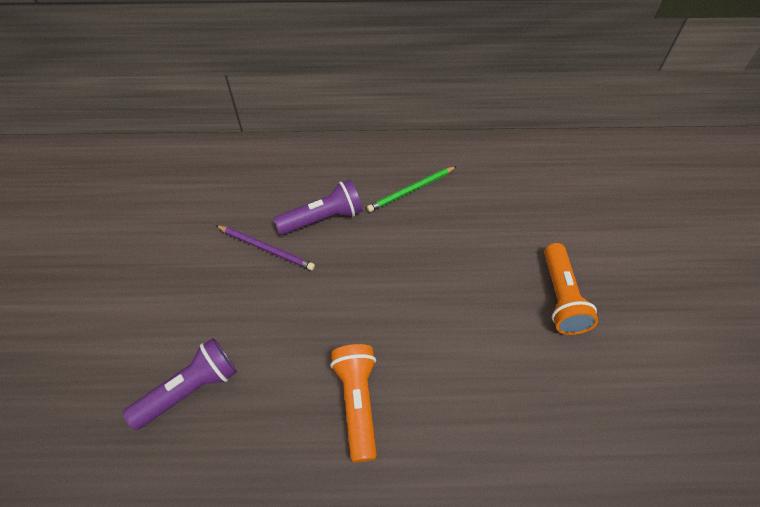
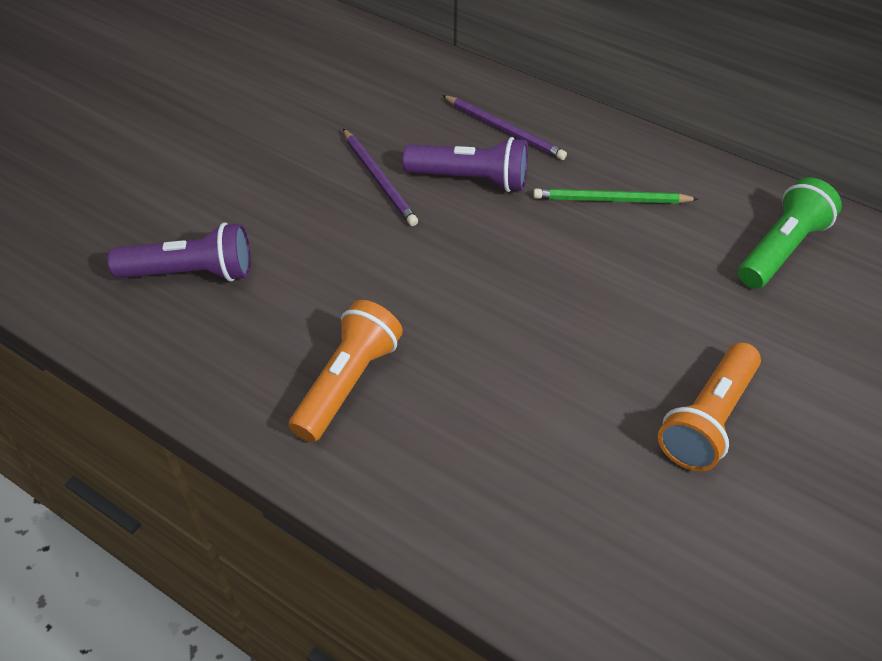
camera: 35 degrees right, 5 degrees down
(317, 175) = (504, 130): none -> purple pencil
(516, 174) = (781, 249): none -> green flashlight

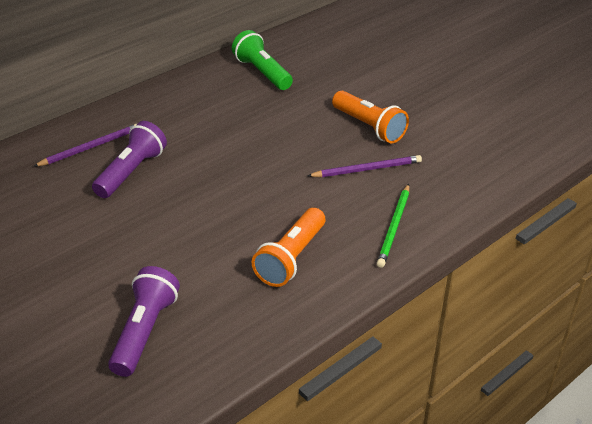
camera: 75 degrees left, 10 degrees down
(348, 383) = (291, 258): orange flashlight -> orange flashlight turned 105 degrees counterclockwise
(379, 179) = (103, 215): purple pencil -> purple pencil (367, 169)
(610, 200) = (188, 119): green pencil -> green pencil (394, 227)

